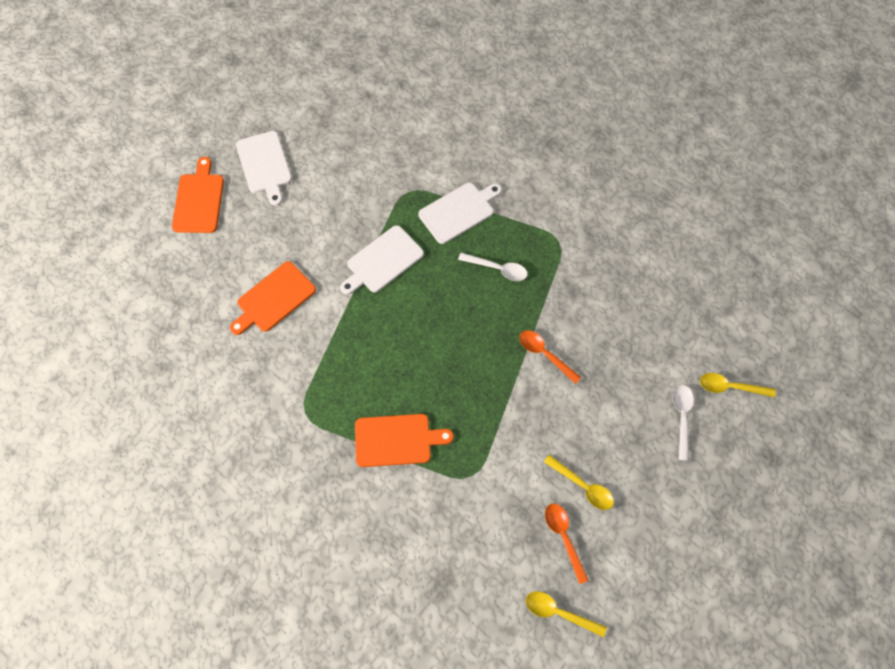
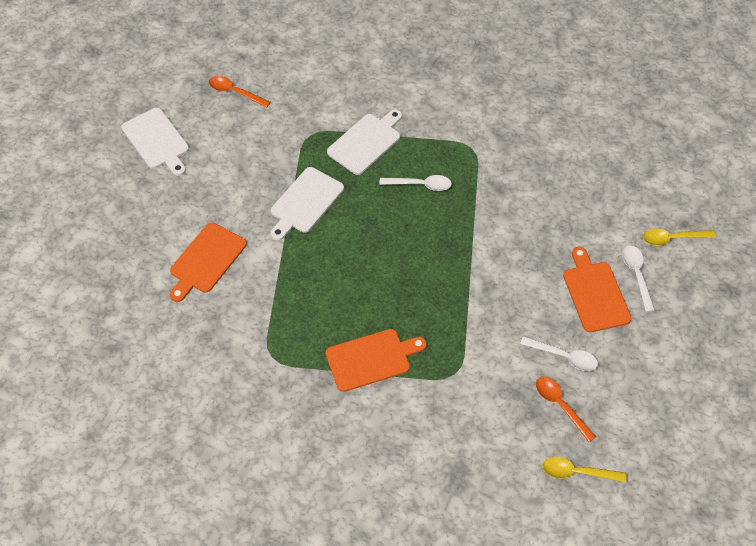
camera: 15 degrees left, 10 degrees down
(199, 200) = (99, 187): orange cutting board -> orange cutting board (595, 294)
(544, 354) = (490, 250): orange spoon -> orange spoon (235, 92)
(583, 486) = (564, 356): yellow spoon -> white spoon

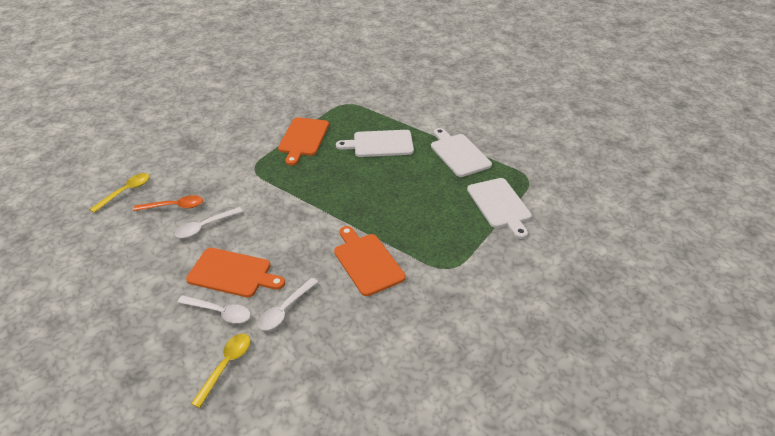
camera: 120 degrees right, 15 degrees down
(157, 141) = (566, 108): white cutting board -> white cutting board (380, 144)
(206, 260) = (441, 100): orange cutting board -> orange cutting board (367, 262)
(235, 92) = (600, 155): orange spoon -> none
(420, 185) = (430, 218): white spoon -> white spoon (285, 310)

